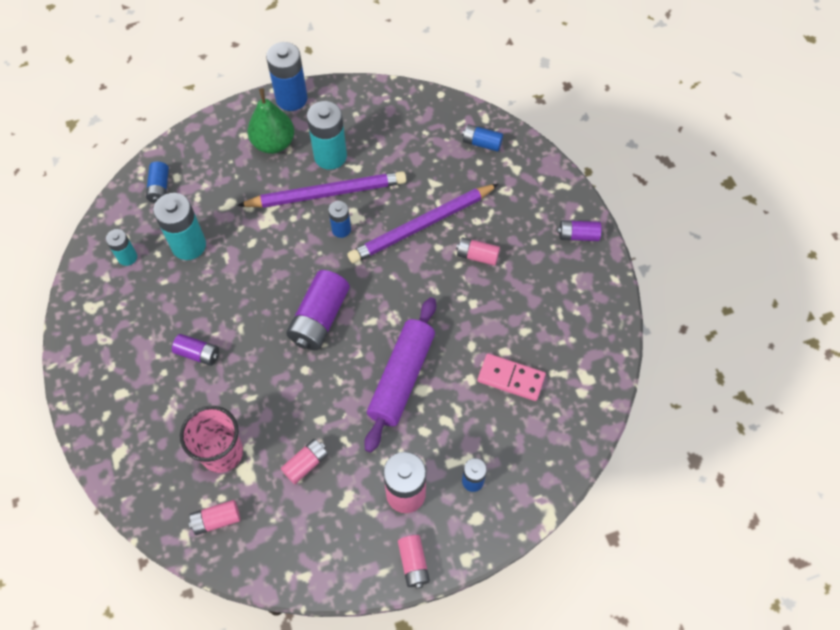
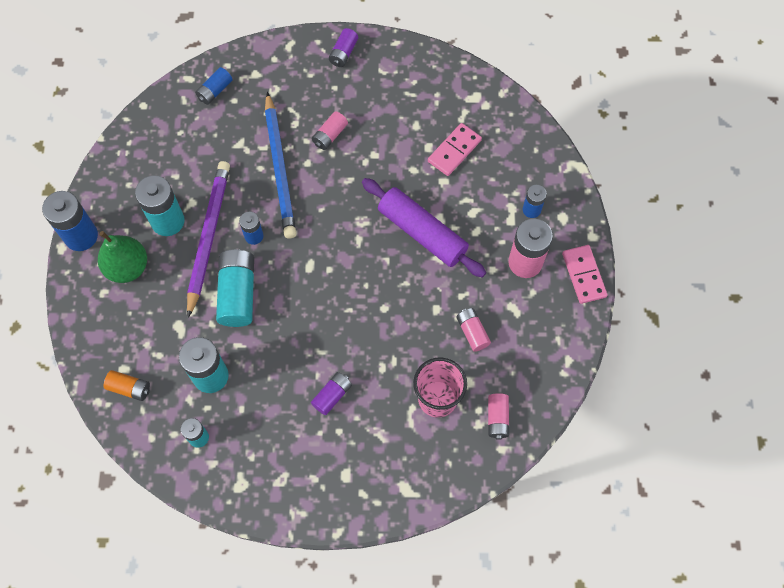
camera: 70 degrees left, 5 degrees up
(159, 188) = (129, 388): blue battery -> orange battery
(277, 237) = (238, 293): none -> turquoise battery
(319, 318) = (338, 281): purple battery -> none
(413, 563) = (584, 275): pink battery -> pink domino
(422, 225) = (280, 168): purple pencil -> blue pencil

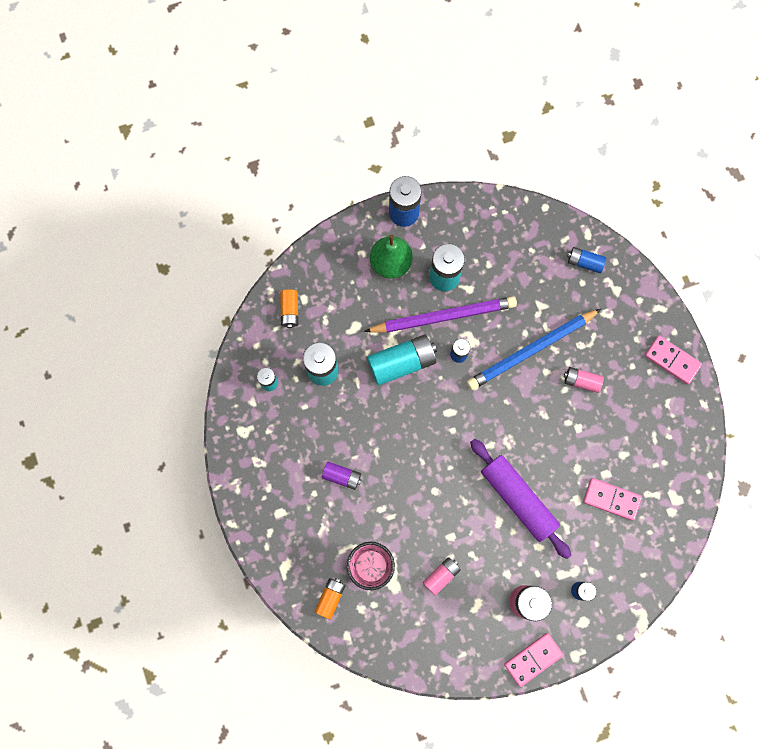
camera: 70 degrees right, 10 degrees up
(343, 53) = (672, 360): purple battery -> pink domino
(422, 233) = (518, 499): purple rolling pin -> purple rolling pin turned 60 degrees counterclockwise
(456, 452) = (330, 598): none -> orange battery
(497, 418) = (372, 623): pink battery -> none

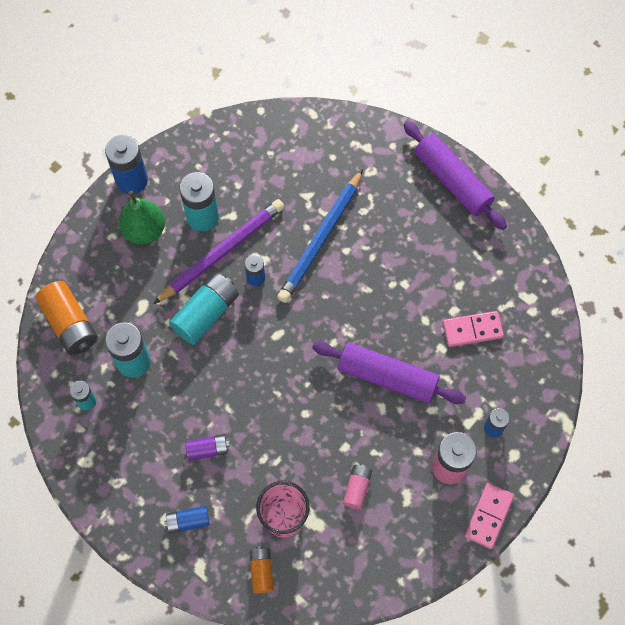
camera: 30 degrees left, 10 degrees down
(290, 310) = (70, 324): orange battery -> orange battery, size x1.79
(581, 381) = (383, 241): pink battery -> none
(584, 262) = (324, 138): blue battery -> blue battery (188, 521)
(672, 360) = (452, 181): pink domino -> purple rolling pin

